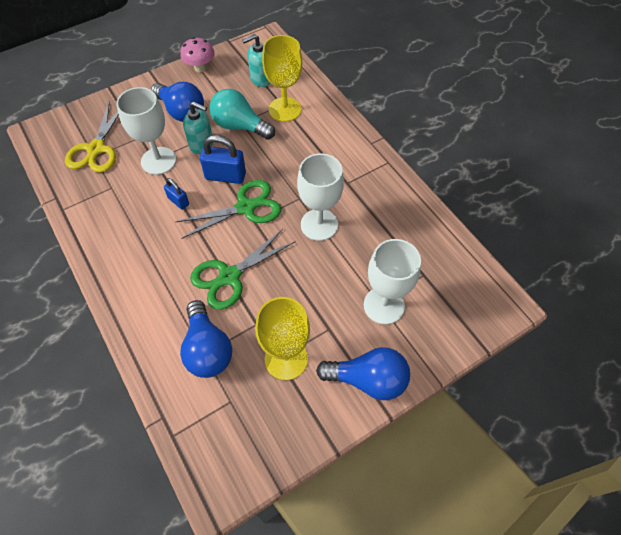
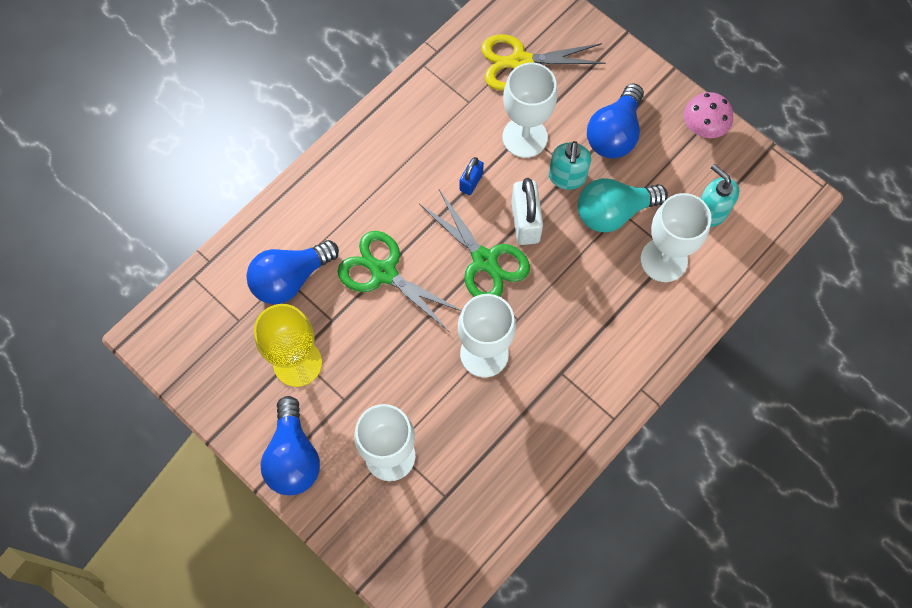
camera: 75 degrees right, 10 degrees up
(225, 176) = (525, 222): blue padlock -> white padlock
(240, 126) = (613, 212): turquoise light bulb -> turquoise light bulb turned 120 degrees counterclockwise
(285, 109) = (663, 260): yellow goblet -> white goblet

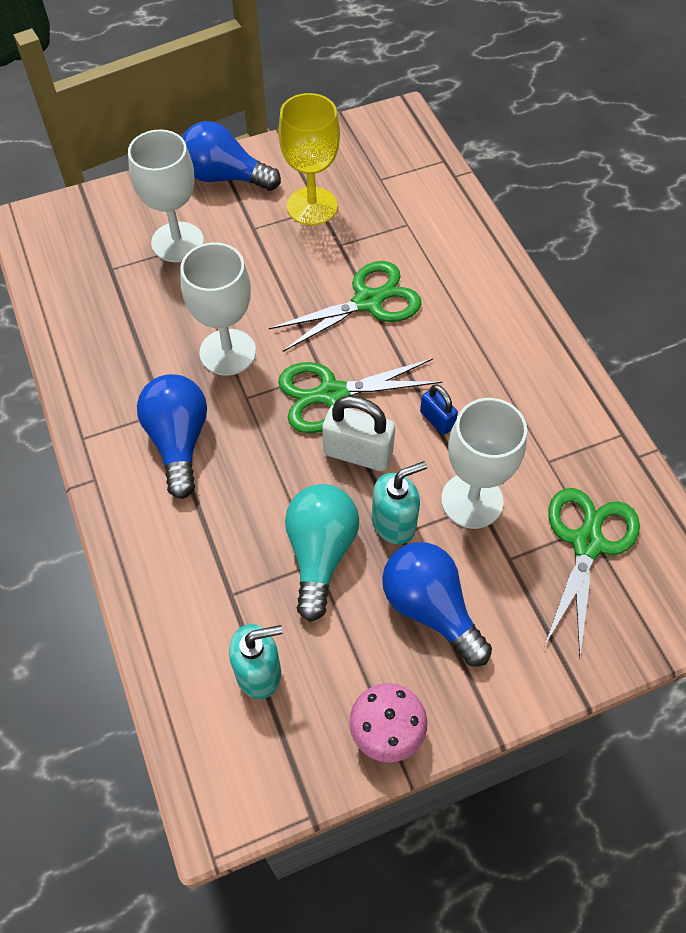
camera: 115 degrees right, 10 degrees down
(290, 279) = (403, 227): blue light bulb -> blue light bulb (178, 441)
(520, 62) = (587, 543): yellow scissors -> green scissors
(567, 177) = (394, 523): turquoise soap dispenser -> turquoise soap dispenser turned 120 degrees clockwise
(663, 260) = (227, 580): white goblet -> none

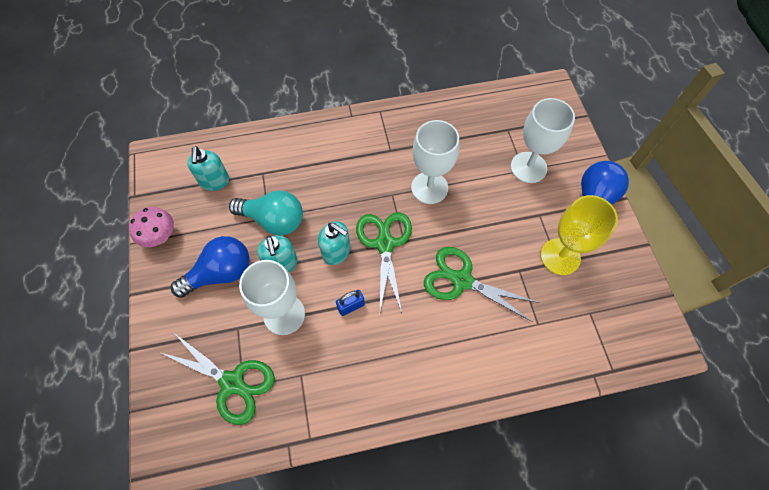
camera: 100 degrees right, 5 degrees up
(178, 441) = (367, 156): blue light bulb -> none
(358, 453) = (336, 252): white padlock -> turquoise soap dispenser
(368, 301) = (461, 280): green scissors -> green scissors turned 135 degrees clockwise

